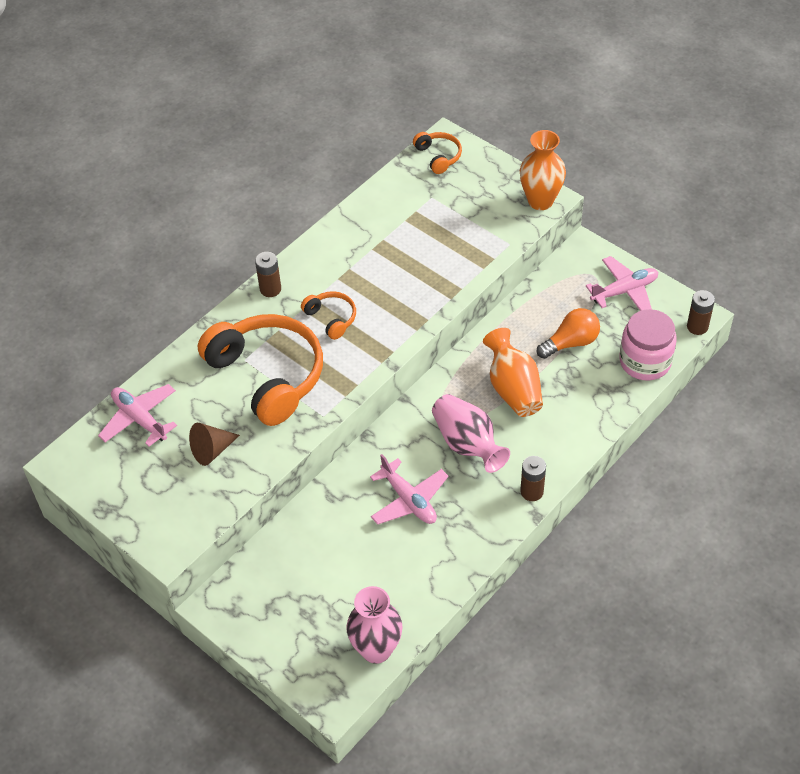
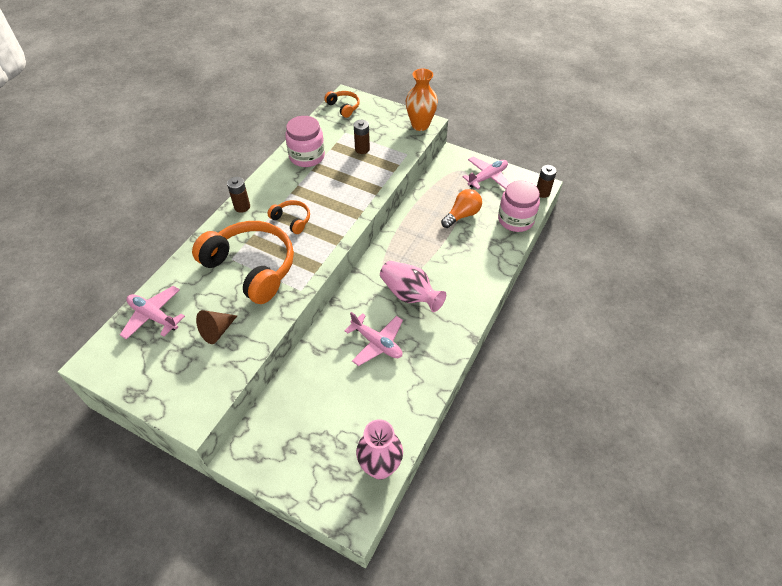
camera: 15 degrees left, 0 degrees up
(370, 227) = (307, 156): none -> pink jar
(513, 388) = (431, 251): orange vase -> none
(532, 491) = (465, 321): brown battery -> brown battery (362, 149)

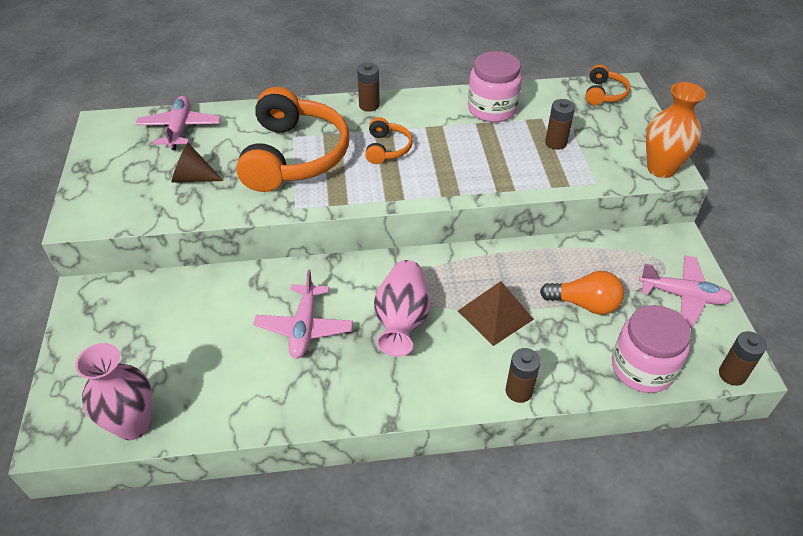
camera: 55 degrees right, 5 degrees down
(439, 254) = (495, 315): none -> brown pyramid
(493, 273) = (519, 391): none -> brown battery

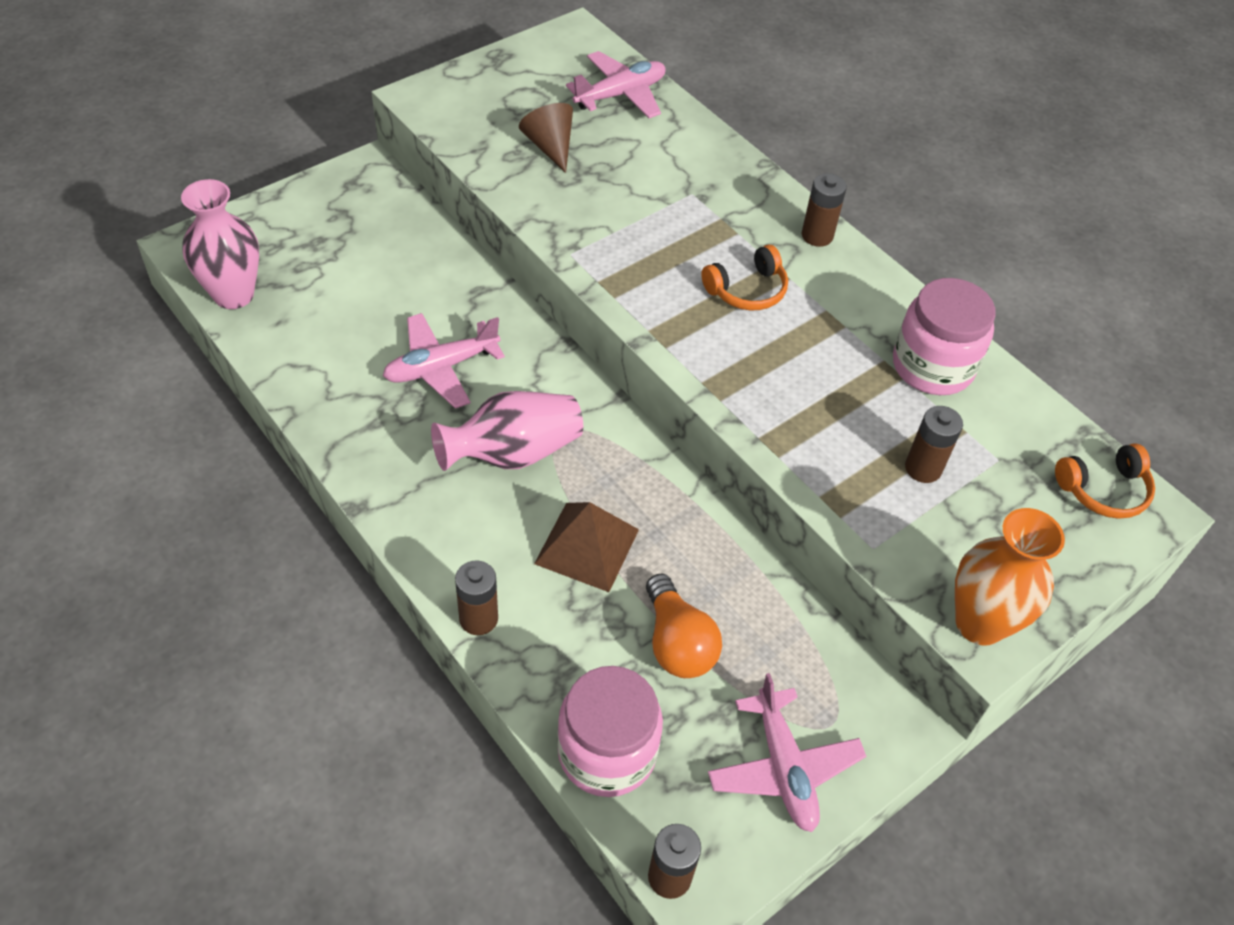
camera: 55 degrees right, 5 degrees up
(294, 156) = (657, 211): orange headphones -> none

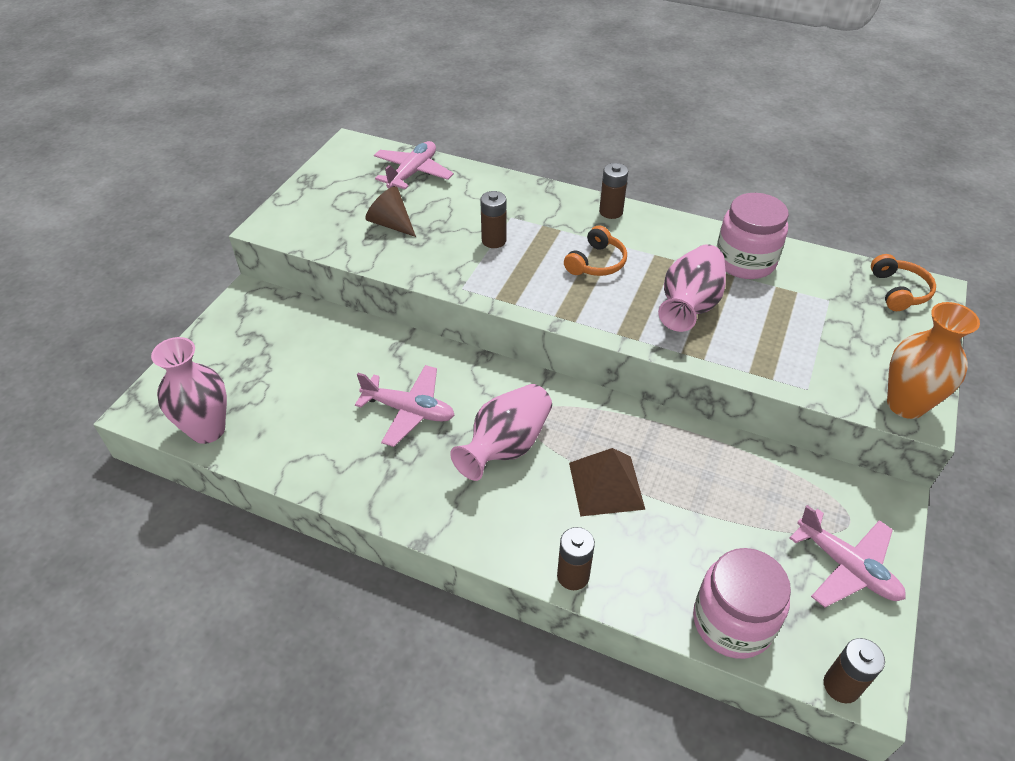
camera: 25 degrees left, 5 degrees down
(441, 367) = (409, 411): pink plane -> pink plane turned 105 degrees counterclockwise
(677, 643) = (716, 520): orange light bulb -> none
(816, 388) = (689, 305): none -> pink vase
(923, 468) = (792, 325): brown battery -> brown battery (494, 240)
(1104, 490) = (899, 291): orange headphones -> orange headphones turned 45 degrees counterclockwise

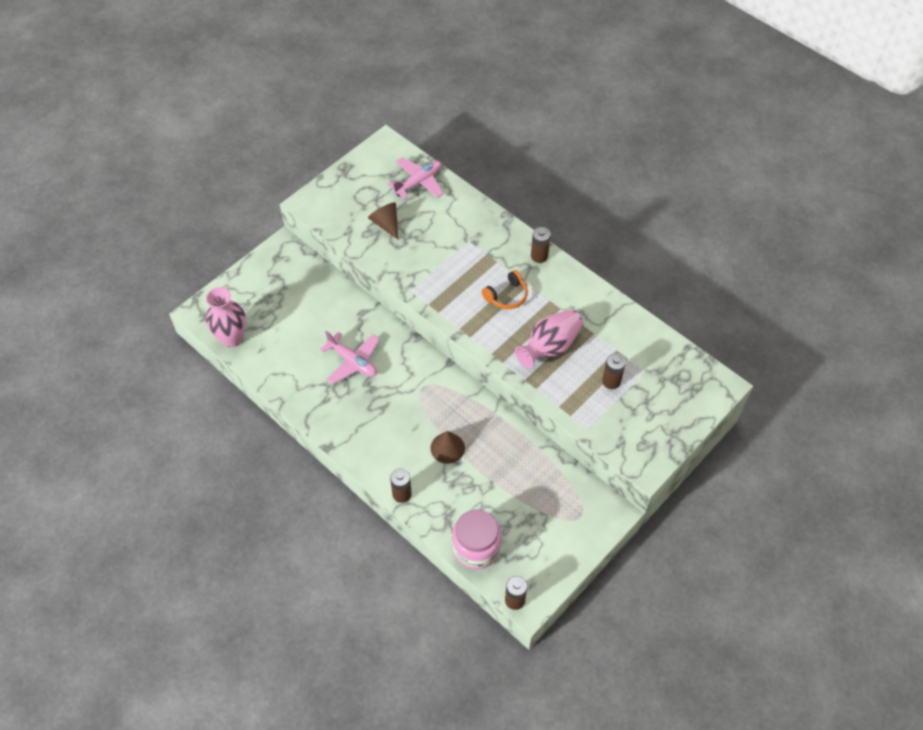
camera: 20 degrees right, 10 degrees up
(494, 240) = (447, 258): brown battery -> brown battery (611, 381)
(506, 446) = (400, 404): pink vase -> none
(606, 485) = (447, 448): brown pyramid -> brown cone
(745, 261) = (607, 324): pink jar -> none
(846, 567) = (560, 541): pink plane -> none
(899, 291) = (698, 379): orange headphones -> none
(905, 404) = (642, 458): orange vase -> none

